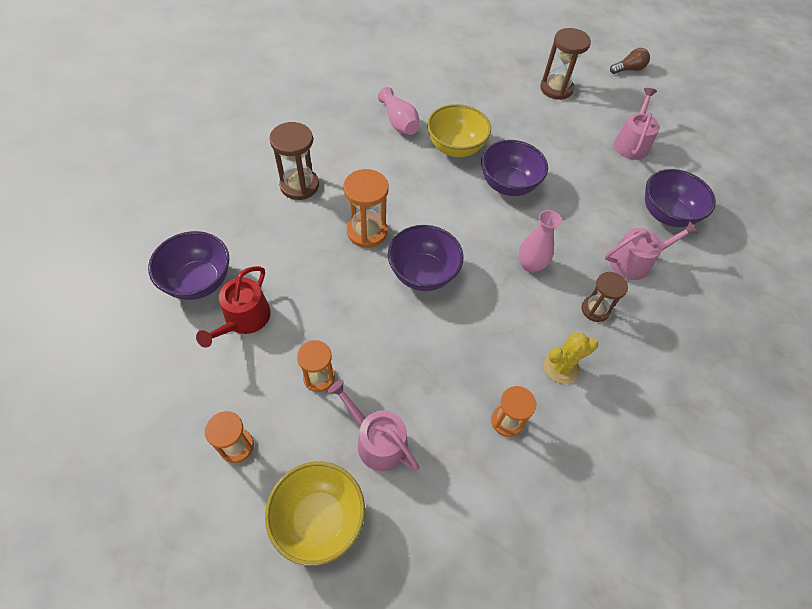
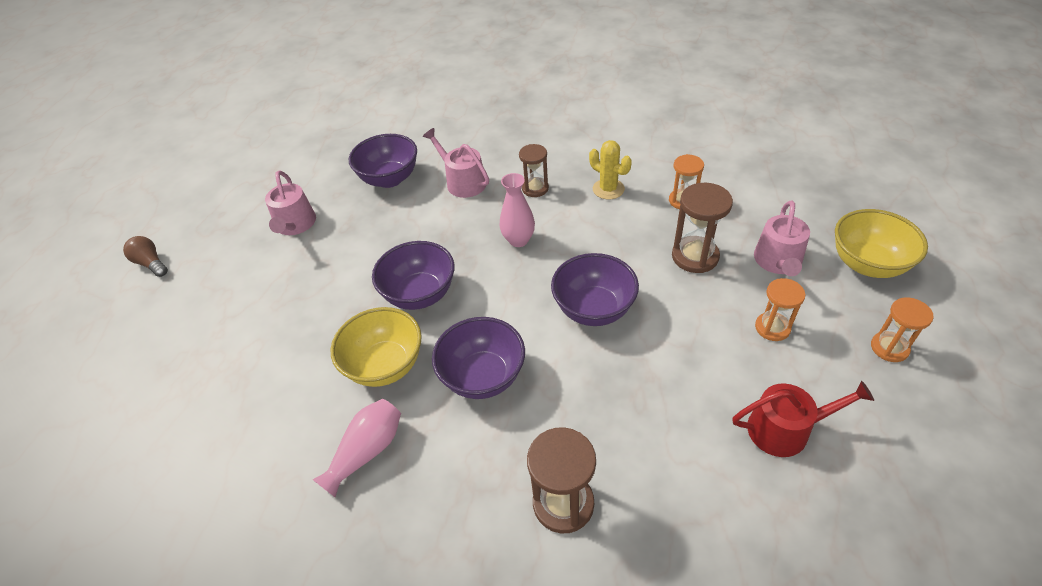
camera: 110 degrees left, 10 degrees down
(199, 281) = (793, 515): purple bowl -> purple bowl (483, 377)
(367, 232) = (579, 384): orange hourglass -> none
(556, 89) = (217, 314): brown hourglass -> brown hourglass (695, 256)
(632, 143) = (295, 225): pink watering can -> pink watering can turned 90 degrees counterclockwise

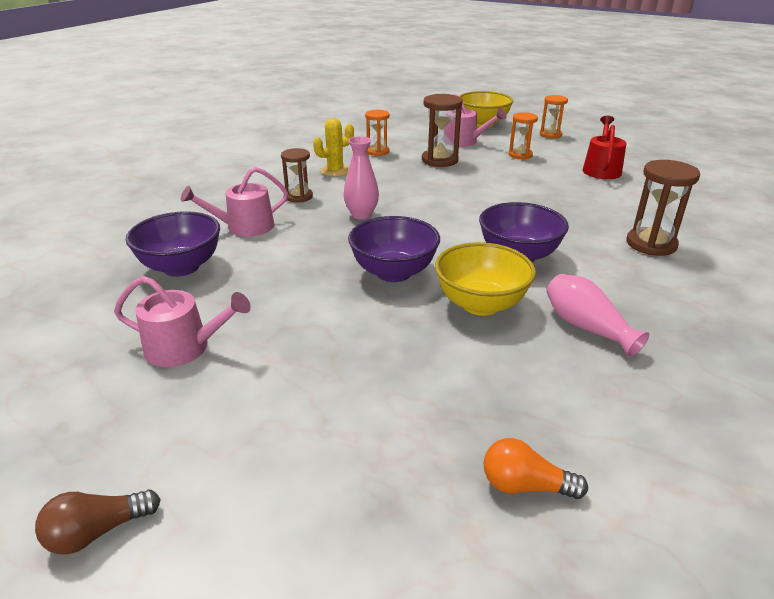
camera: 75 degrees left, 15 degrees down
(178, 434) = (525, 486): none -> orange light bulb
(593, 309) = (469, 201): purple bowl -> none

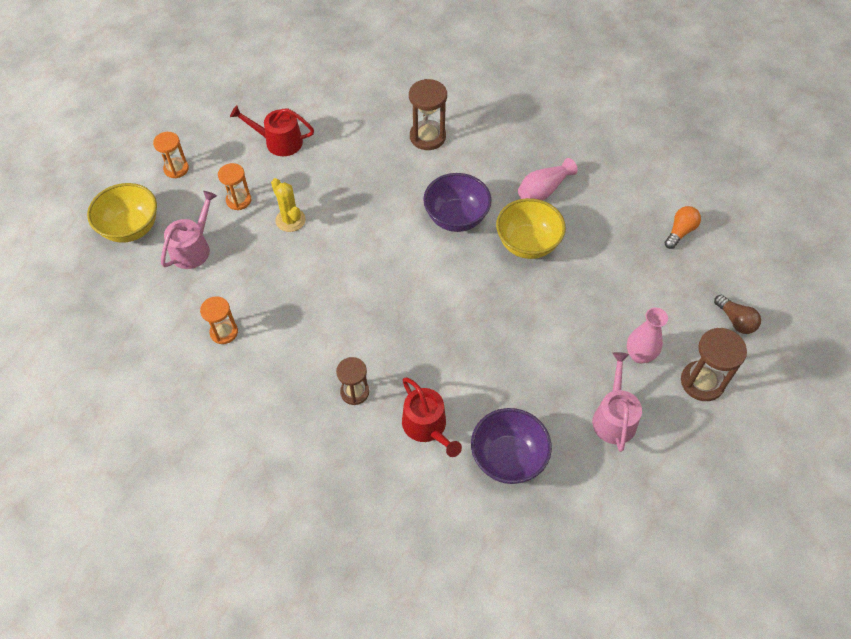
camera: 95 degrees left, 25 degrees up
(97, 532) = (761, 408): brown light bulb -> brown light bulb (735, 320)
(244, 227) = (427, 427): pink watering can -> red watering can
(335, 171) = (283, 368): yellow cactus -> yellow cactus (290, 220)
(361, 215) = (393, 331): pink vase -> pink vase (639, 355)
(393, 272) = (493, 298): purple bowl -> none
(439, 160) = (252, 271): brown hourglass -> brown hourglass (702, 382)
(525, 486) = (680, 232): orange light bulb -> orange light bulb turned 150 degrees counterclockwise

